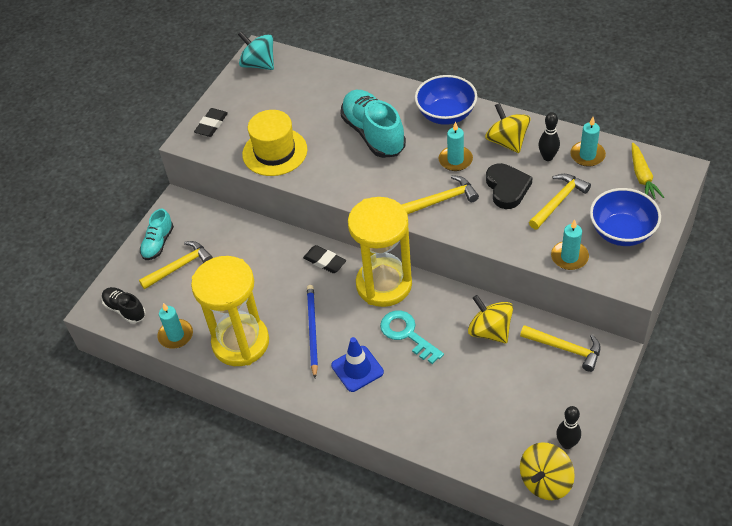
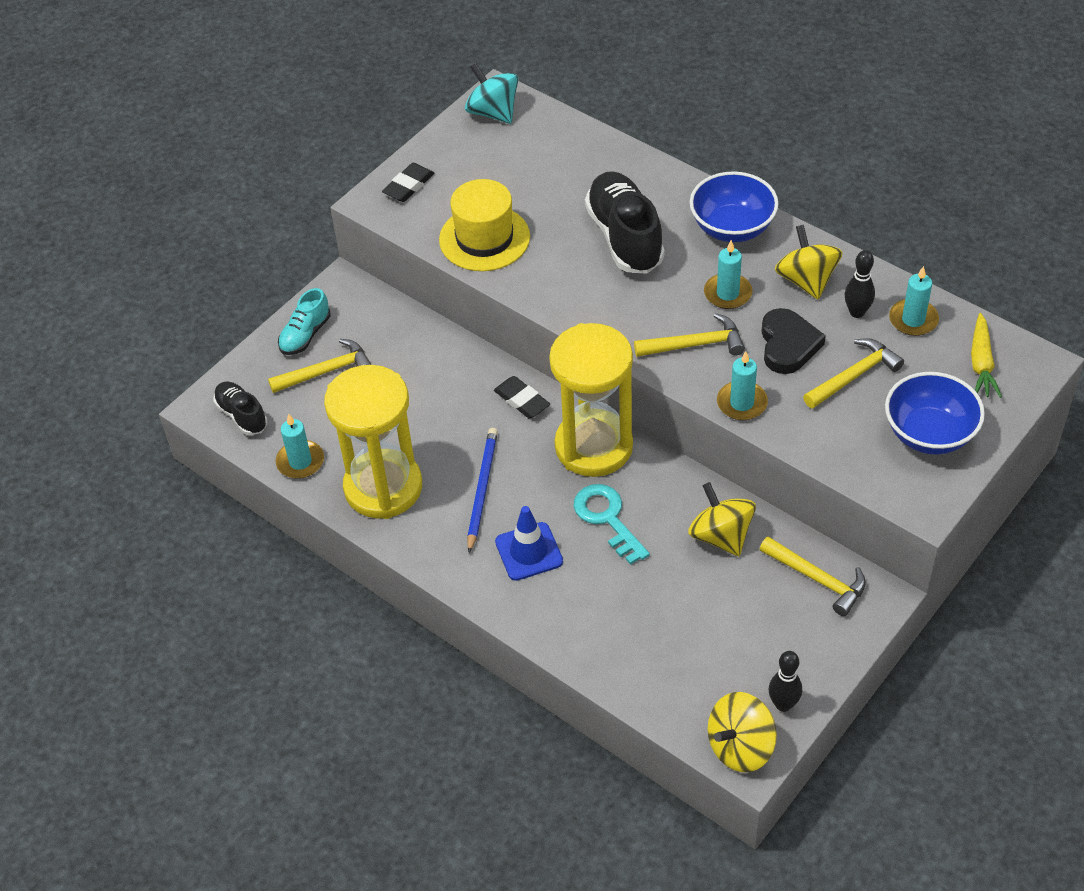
camera: 10 degrees right, 0 degrees up
(373, 134) = (625, 237): turquoise shoe -> black shoe
(569, 257) = (846, 454): turquoise candle -> turquoise candle (742, 403)

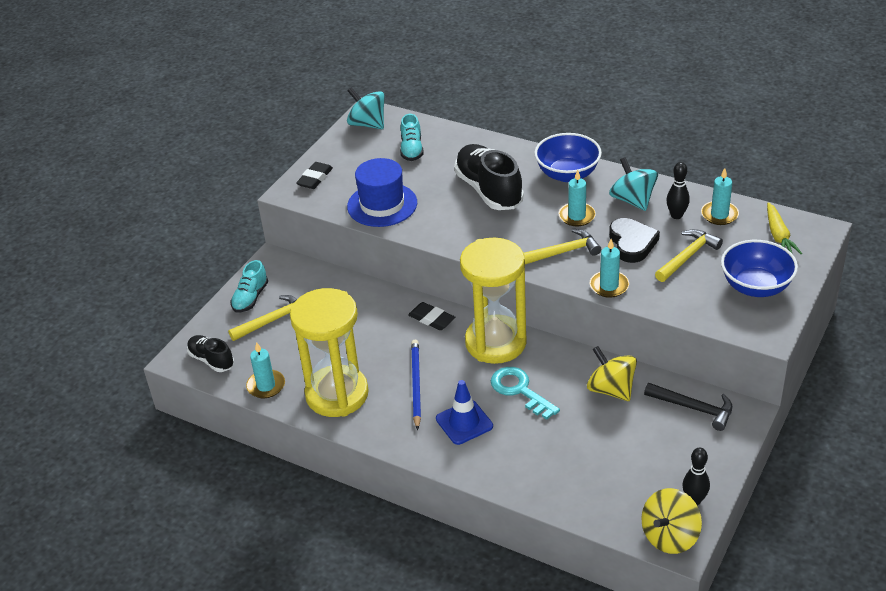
camera: 10 degrees left, 10 degrees down
(484, 238) = (382, 205): yellow hat -> blue hat
(541, 160) = (412, 149): none -> turquoise shoe
(806, 280) = (633, 200): yellow spinning top -> turquoise spinning top
(817, 579) = (693, 408): yellow hammer -> black hammer

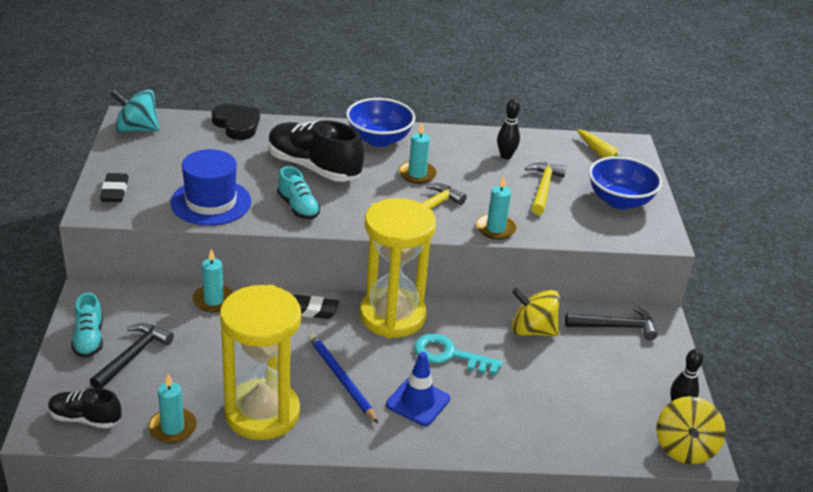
camera: 35 degrees left, 5 degrees down
(272, 320) = (132, 356): yellow hammer -> black hammer
(412, 149) = (204, 145): turquoise shoe -> turquoise shoe (298, 207)
(632, 243) = (486, 187): black heart -> black heart (237, 125)
(633, 200) = (457, 151): turquoise spinning top -> none
(719, 215) = (541, 148): turquoise candle -> turquoise candle (213, 300)

